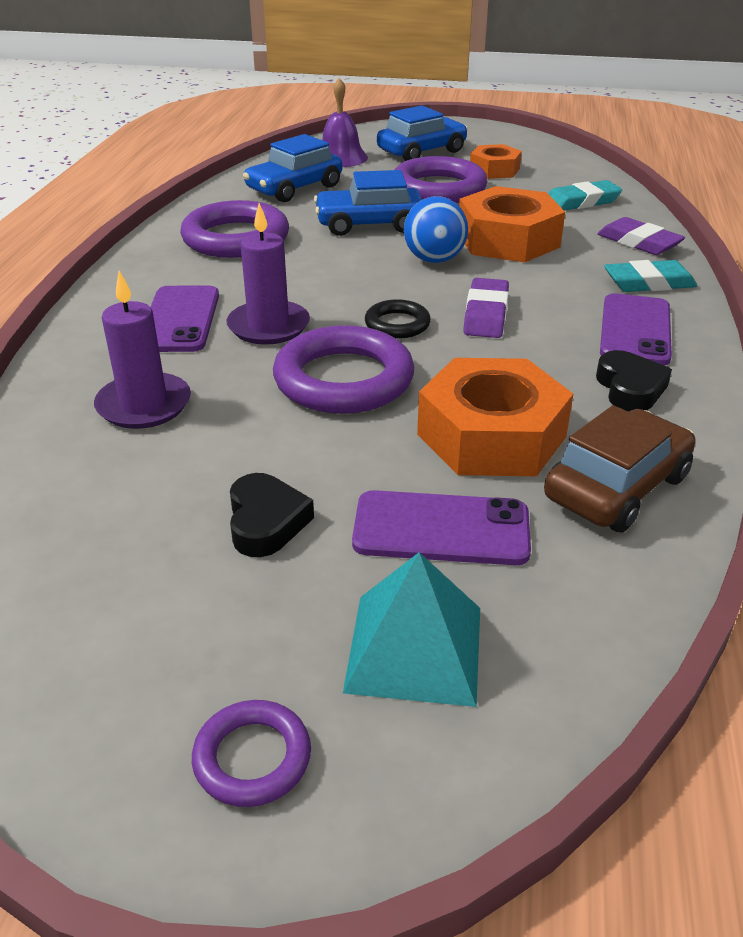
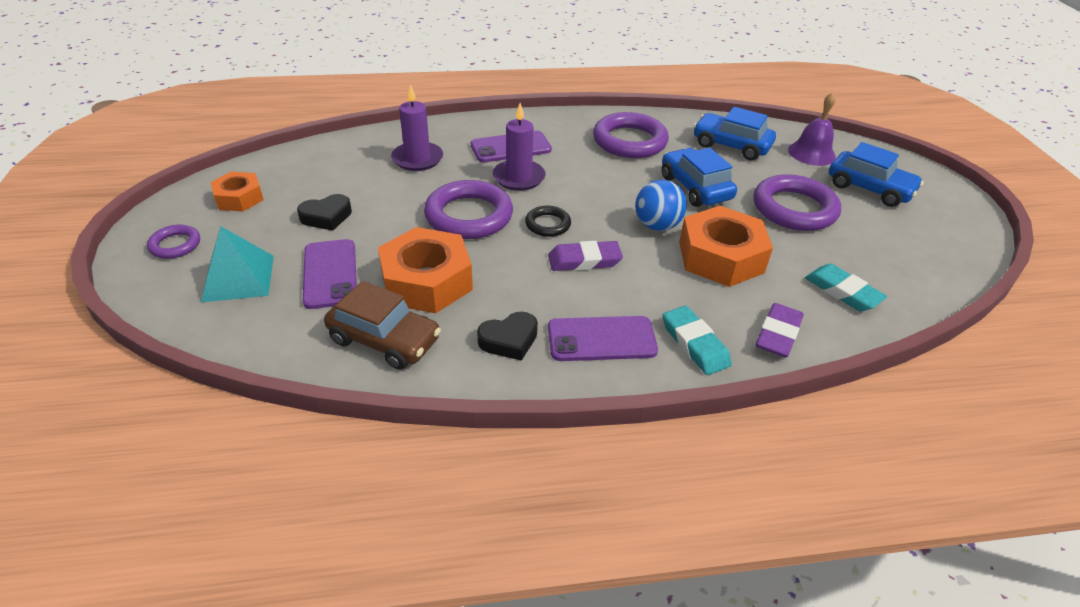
camera: 70 degrees right, 5 degrees up
(494, 170) = (869, 233): orange nut -> orange nut (239, 198)

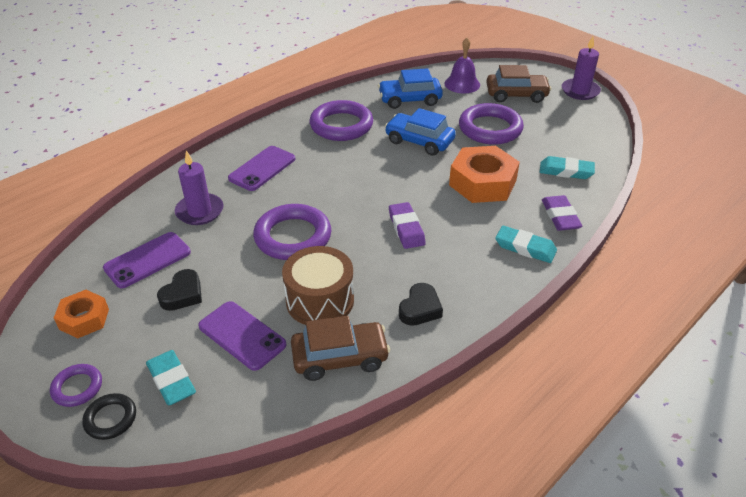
camera: 35 degrees left, 0 degrees up
(238, 278) = (171, 380): turquoise pyramid -> turquoise eraser
(427, 281) = (320, 300): orange nut -> brown drum
(519, 177) = (295, 190): purple candle -> purple candle (580, 91)
(548, 224) = (355, 215): black ring -> black ring (110, 419)
(584, 260) = (406, 228): purple eraser -> purple eraser turned 60 degrees counterclockwise
(601, 339) = (473, 275): purple phone -> purple phone (147, 260)
(657, 225) = (424, 180): blue ball -> none
(869, 188) = (516, 95): blue car -> brown car

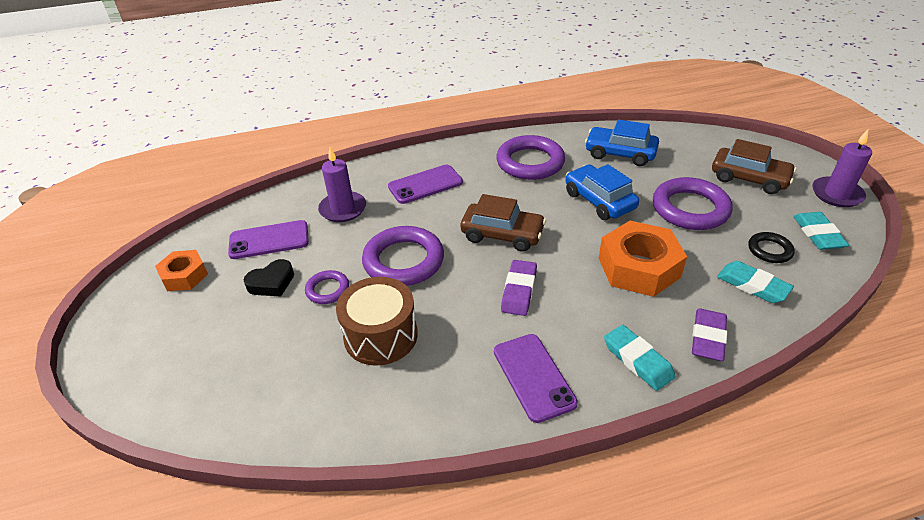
camera: 30 degrees right, 0 degrees up
(77, 387) = (133, 336): purple ring -> purple ring (327, 290)
(110, 419) = (134, 376): black ring -> black ring (769, 250)
(171, 380) = (202, 361): turquoise eraser -> turquoise eraser (818, 234)
(242, 335) = (289, 342): purple phone -> purple phone (533, 377)
(340, 357) = (355, 404): brown car -> brown car (502, 234)
(420, 309) = (471, 385): black heart -> none
(462, 84) = (691, 151): purple bell -> none

